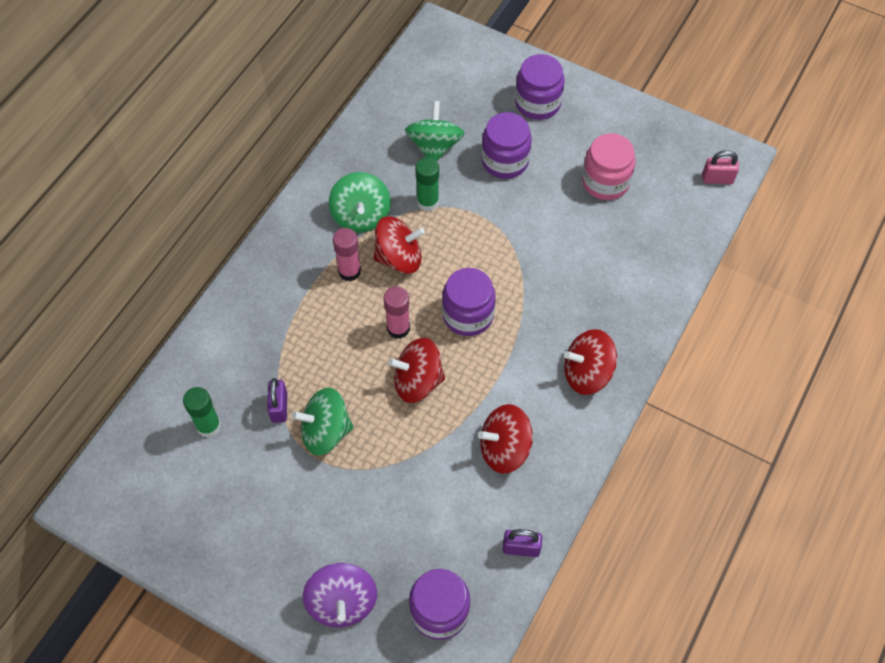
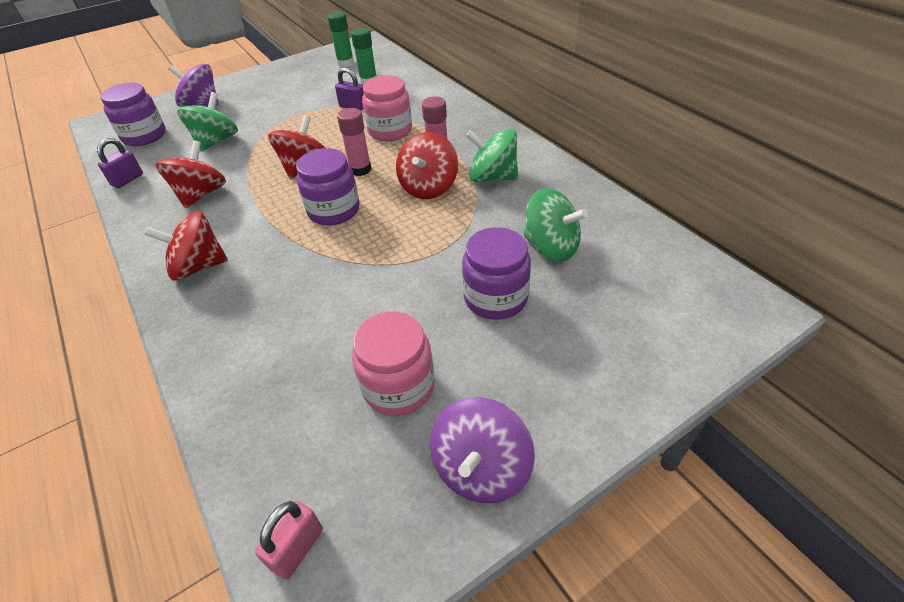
camera: 120 degrees right, 15 degrees down
(317, 339) = (390, 131): none -> pink jar
(326, 432) = (314, 120): green spinning top -> green spinning top (216, 141)
(428, 202) = (478, 221): green glue stick -> green glue stick (345, 63)
(537, 103) = (575, 367): purple jar -> none
(587, 373) = (198, 267): red spinning top -> red spinning top turned 120 degrees counterclockwise
(628, 123) = (481, 469): none -> purple spinning top

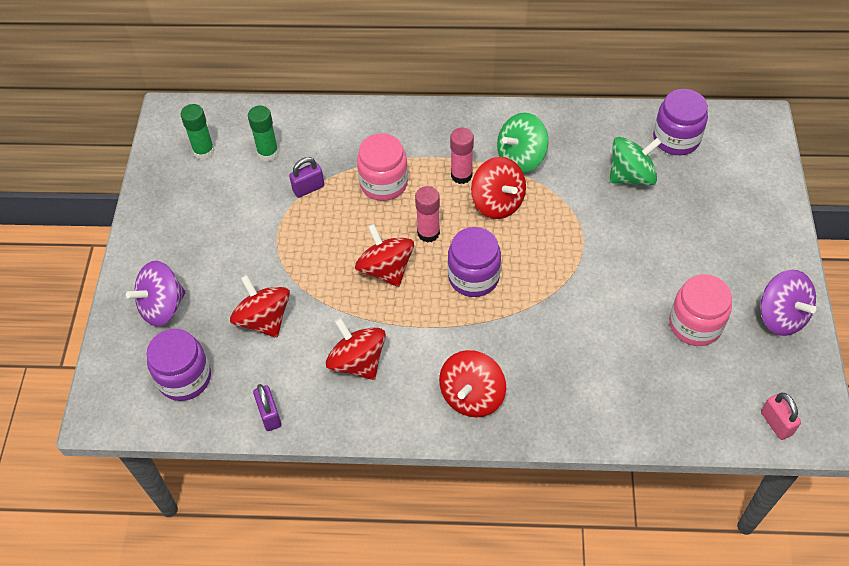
camera: 55 degrees left, 10 degrees up
(216, 141) = (264, 319): green spinning top -> red spinning top
(495, 298) = (656, 234): purple jar -> purple jar (676, 139)

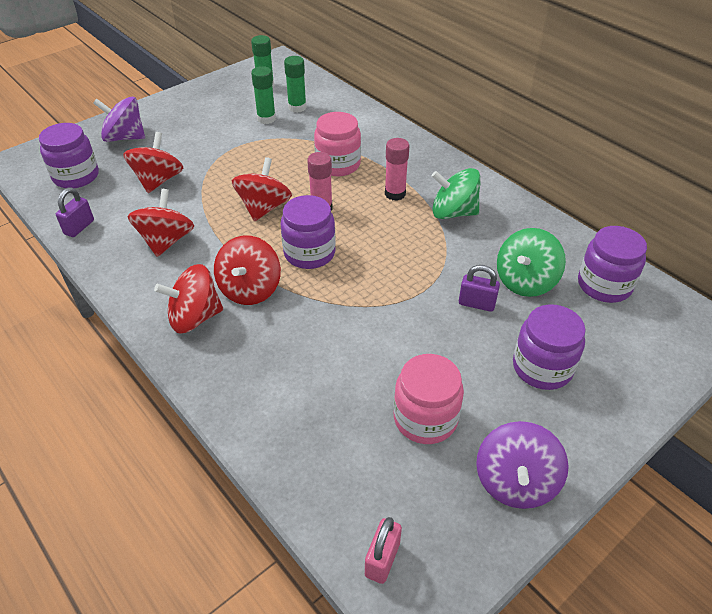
camera: 45 degrees right, 10 degrees down
(259, 186) = (266, 119): none -> green glue stick
(308, 188) = (290, 137): purple padlock -> purple padlock (476, 304)
(497, 202) = (395, 225): red spinning top -> red spinning top (250, 289)
(631, 176) = (525, 281): green spinning top -> green spinning top turned 105 degrees clockwise
(711, 231) = (542, 367): none -> purple jar

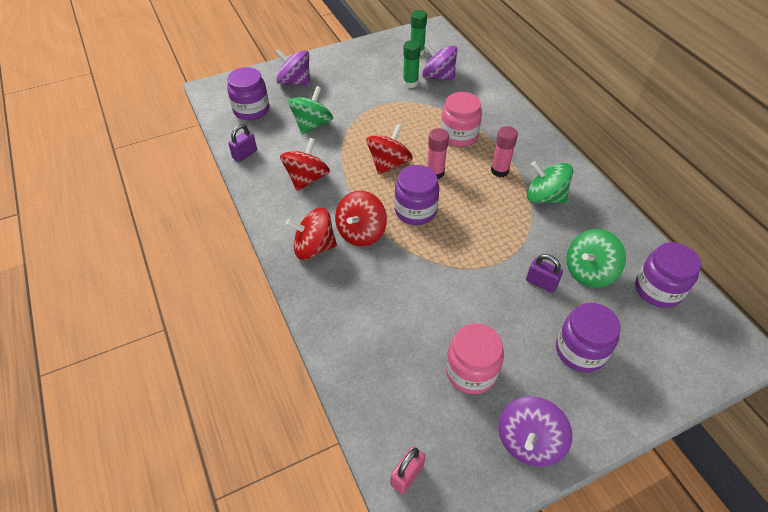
camera: 15 degrees right, 5 degrees up
(158, 180) = (312, 125): red spinning top -> green spinning top
(297, 107) = (438, 76): green glue stick -> purple spinning top

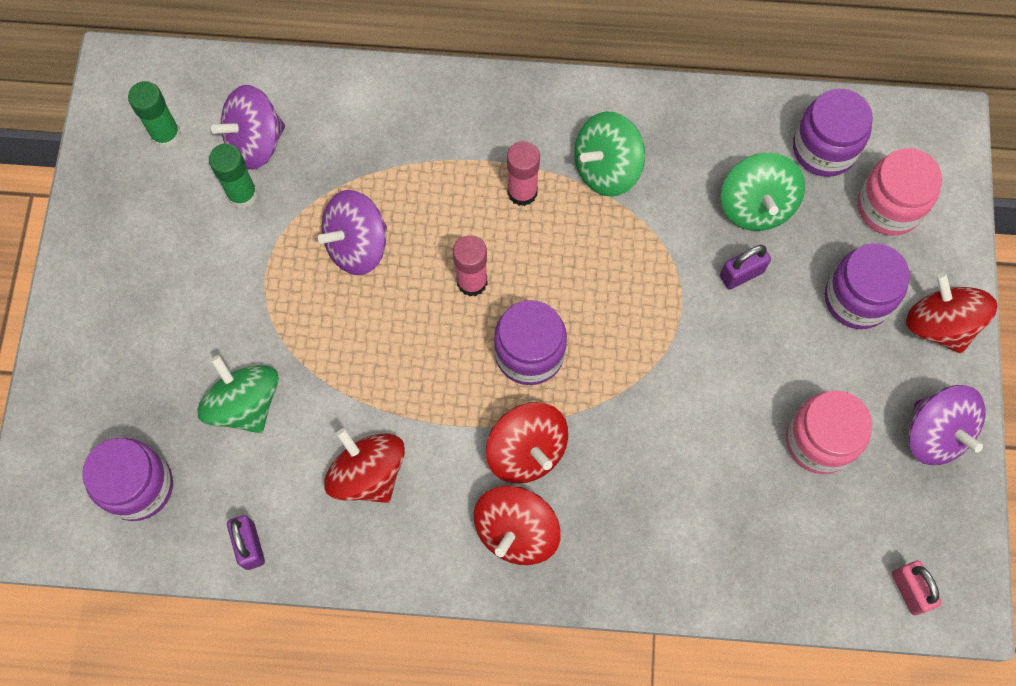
camera: 60 degrees left, 20 degrees up
(295, 82) = (109, 378): purple spinning top -> purple spinning top (357, 245)
(389, 163) = (411, 335): red spinning top -> red spinning top (939, 325)
(459, 135) = (414, 200): pink jar -> pink jar (889, 206)

